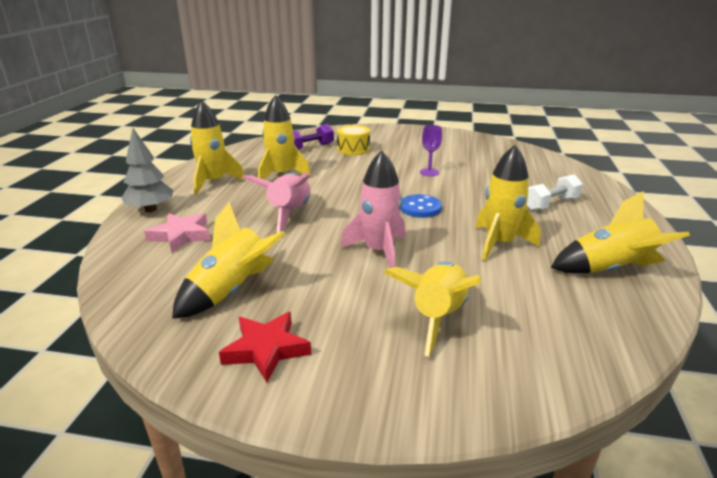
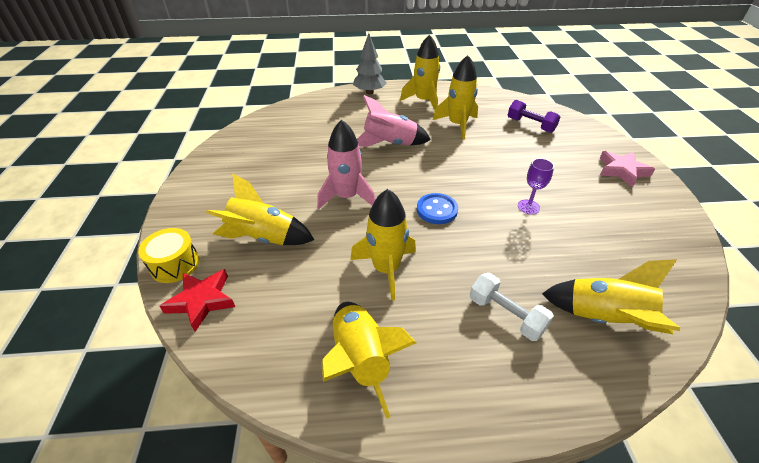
camera: 75 degrees right, 15 degrees up
(181, 235) = (340, 112): pink star -> pink star (622, 171)
(231, 291) = (281, 147): yellow rocket -> yellow rocket (604, 318)
(266, 349) = (226, 172): red star -> red star (202, 301)
(353, 149) = (549, 149): yellow drum -> yellow drum (175, 264)

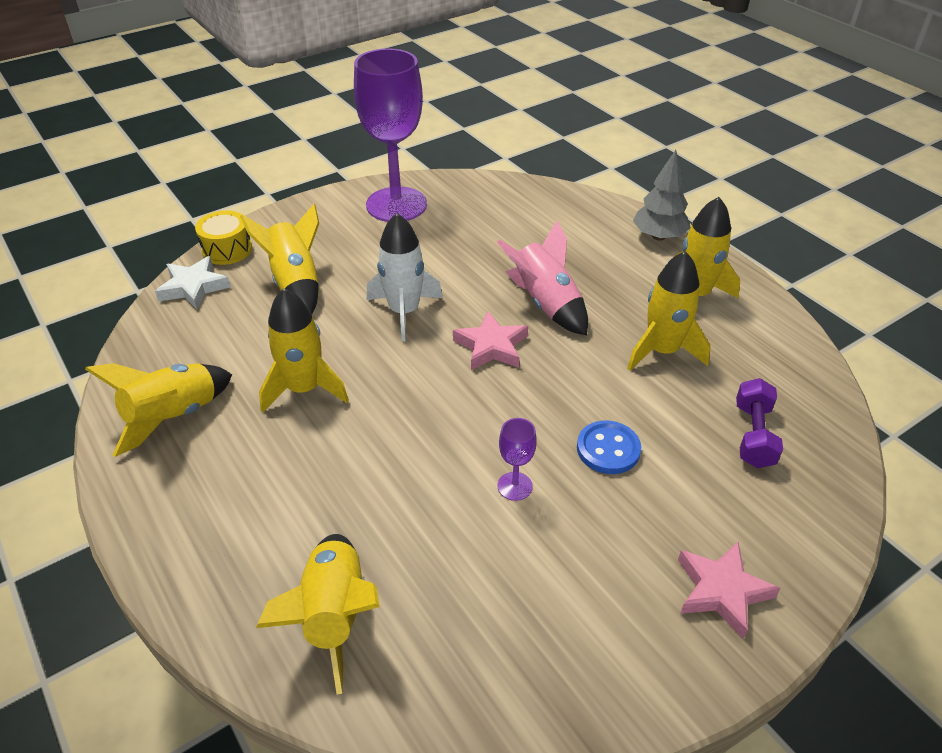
camera: 60 degrees right, 0 degrees up
(202, 301) = (193, 287): red star -> white star
(230, 162) = (396, 205): none -> purple goblet
(347, 197) = (404, 312): pink rocket -> white rocket
(409, 175) = (491, 346): none -> pink star
(437, 210) = (437, 395): blue button -> blue button (608, 449)
(506, 315) = (289, 513): white dumbbell -> none

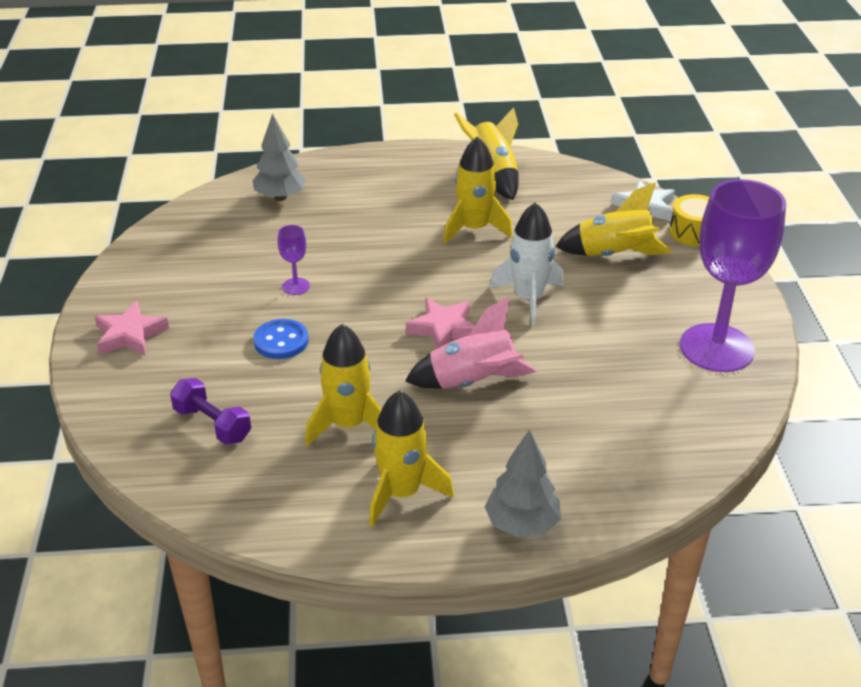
camera: 120 degrees right, 5 degrees down
(334, 615) = (280, 197): yellow rocket -> grey tree

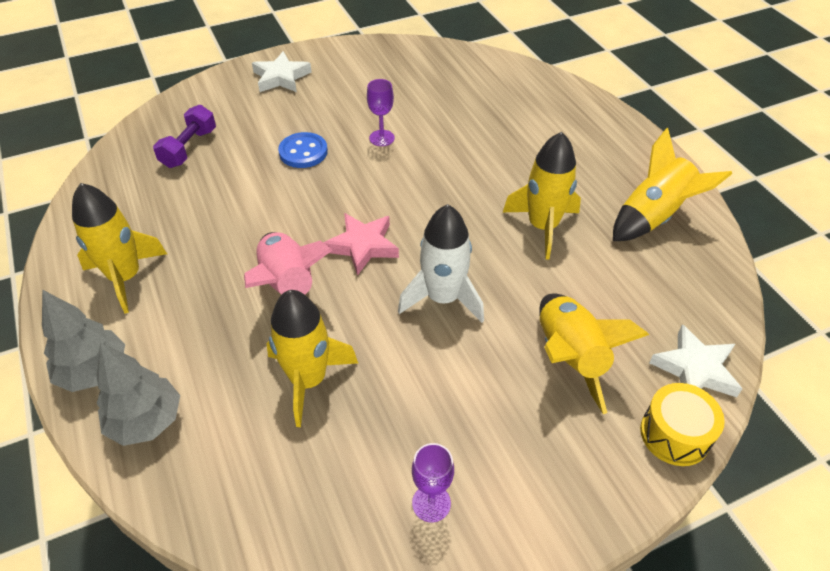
camera: 70 degrees right, 10 degrees up
(130, 335) = (281, 77): pink star -> white star
(280, 197) = (508, 91): grey tree -> grey tree (146, 421)
(348, 425) = (206, 221): yellow rocket -> yellow rocket (308, 380)
(716, 348) = (431, 503): purple goblet -> purple goblet, size x0.40

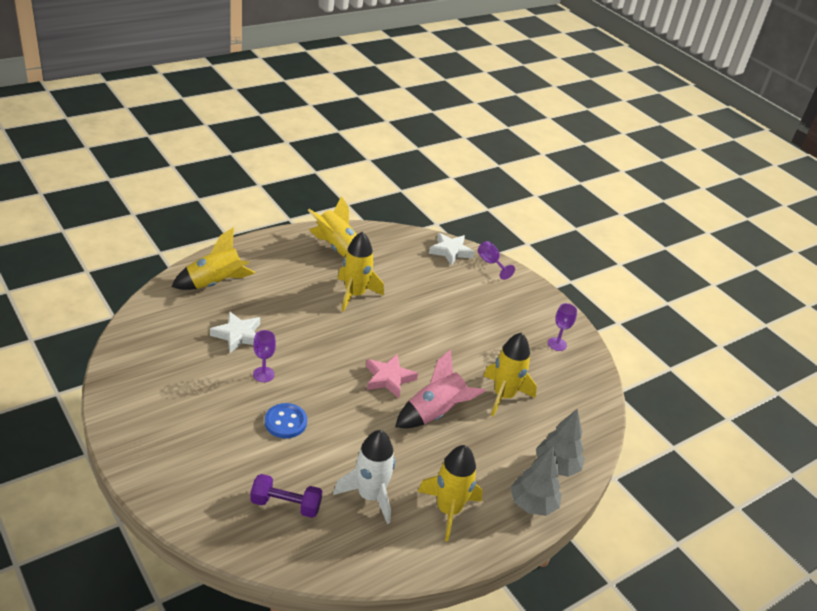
camera: 105 degrees left, 10 degrees down
(281, 77) = (166, 452): white star -> white star (238, 335)
(443, 298) = (426, 340): white rocket -> white rocket (370, 495)
(569, 357) = (456, 292): yellow rocket -> yellow rocket (215, 283)
(675, 434) = (491, 263): yellow drum -> purple goblet

